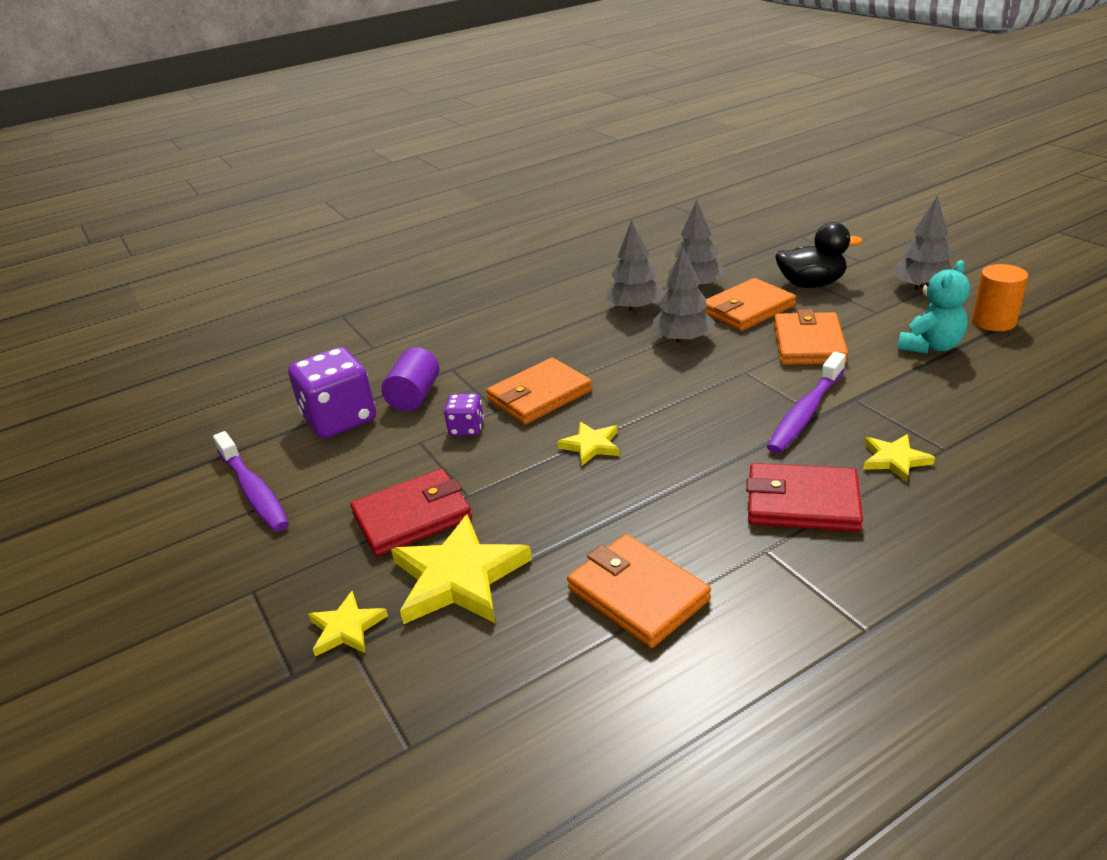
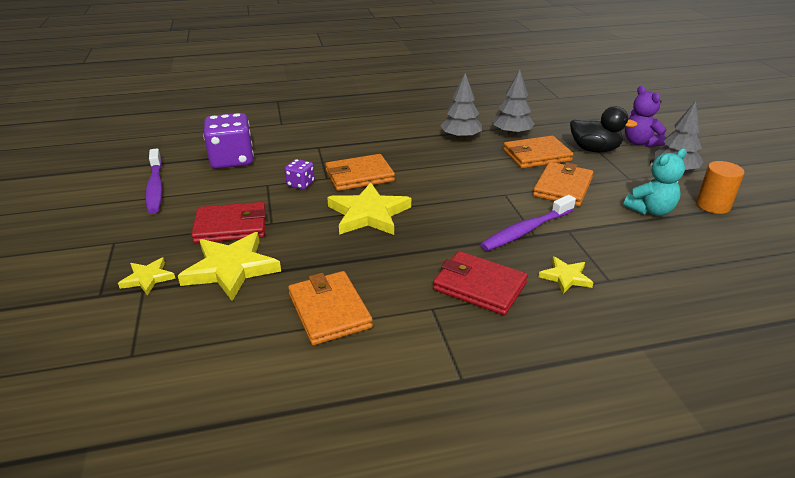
camera: 15 degrees right, 0 degrees up
(414, 396) = (284, 157): purple cylinder -> none
(591, 445) = (368, 214): yellow star -> yellow star, size x1.88
(683, 340) = (477, 164): grey tree -> none
(857, 262) = (640, 142): none -> purple teddy bear

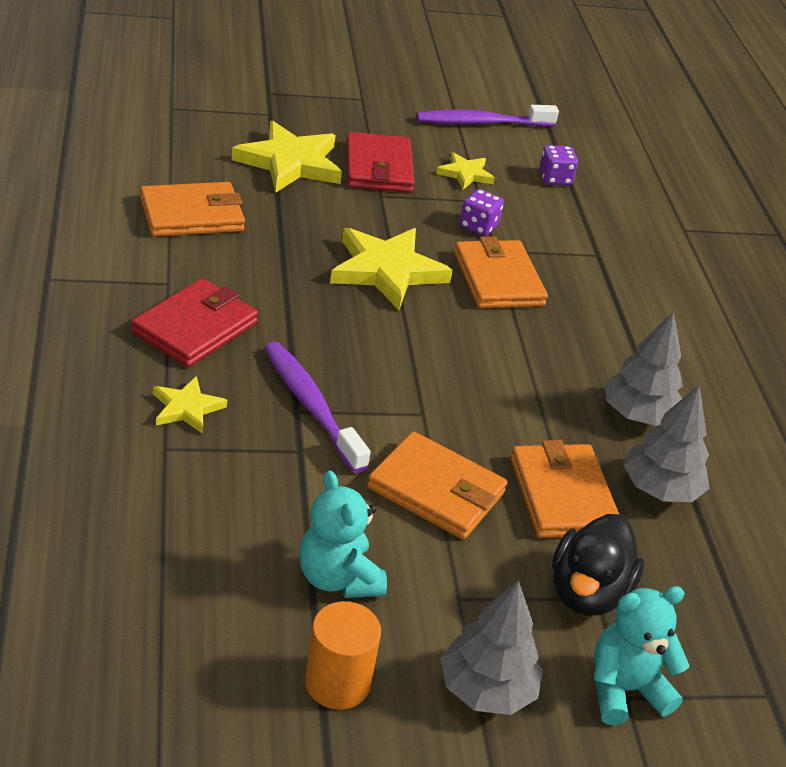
camera: 90 degrees right, 5 degrees up
(148, 278) = (288, 116): yellow star -> yellow star (465, 174)
(232, 160) = (555, 178): purple dice -> purple dice, size x0.50
(640, 142) = (624, 689): purple teddy bear -> turquoise teddy bear

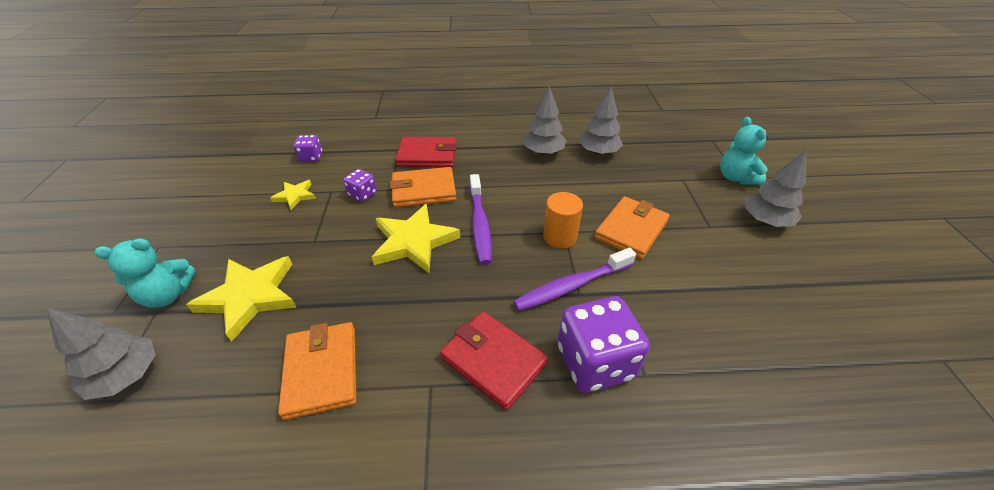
camera: 80 degrees left, 5 degrees up
(186, 408) = (595, 362): yellow star -> purple dice
(196, 113) = (127, 376): none -> grey tree
(337, 682) = (799, 277): orange cylinder -> orange cylinder (560, 237)
(338, 578) = (722, 275): turquoise teddy bear -> turquoise teddy bear (168, 295)
(378, 168) = (274, 240): red wallet -> red wallet (427, 155)
(481, 123) = (227, 183): purple toothbrush -> purple toothbrush (480, 224)
(562, 495) = (615, 183): orange wallet -> none
(587, 593) = (681, 182): black duck -> none

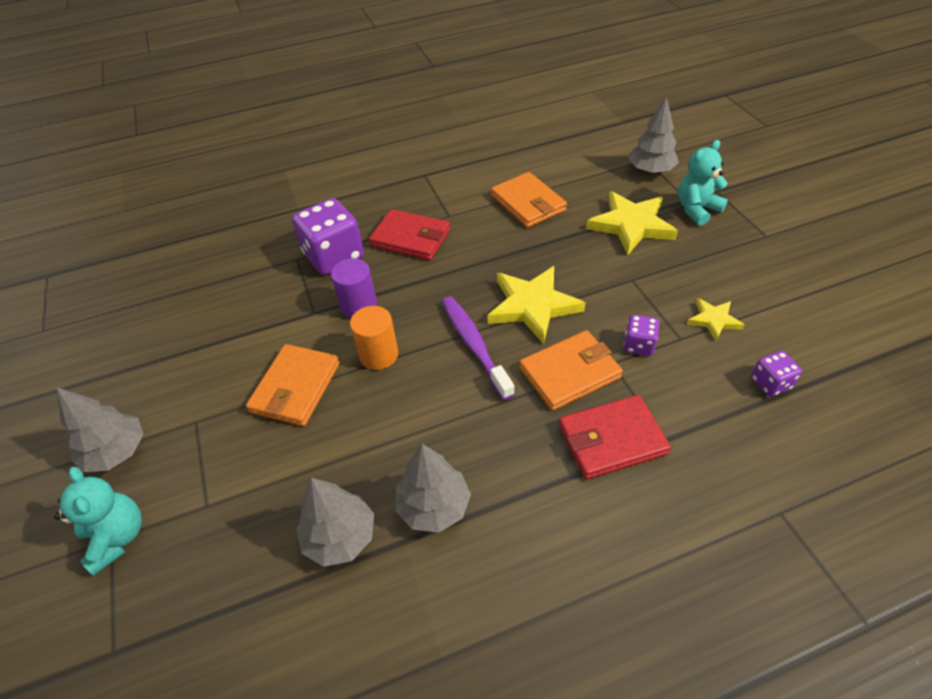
camera: 165 degrees right, 5 degrees up
(571, 286) = (359, 306): purple toothbrush -> purple cylinder

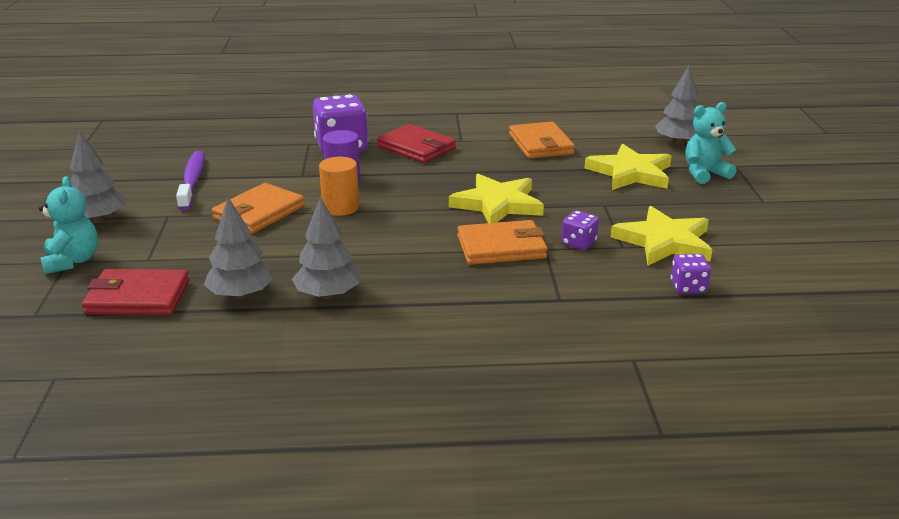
camera: 15 degrees right, 20 degrees down
(474, 345) = (427, 217): purple toothbrush -> purple toothbrush (192, 181)
(611, 439) = (509, 290): red wallet -> red wallet (137, 297)
(713, 320) = (664, 242): yellow star -> yellow star, size x1.88

